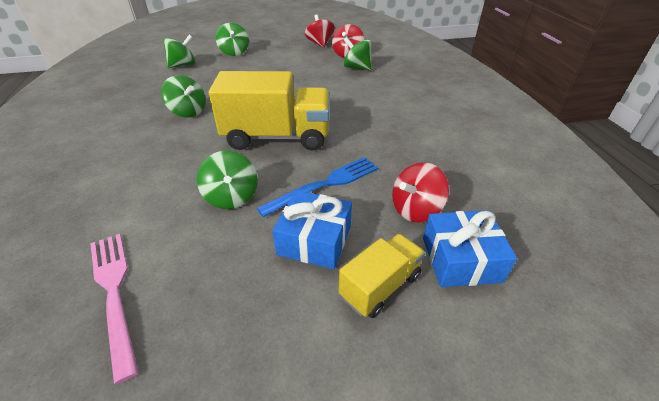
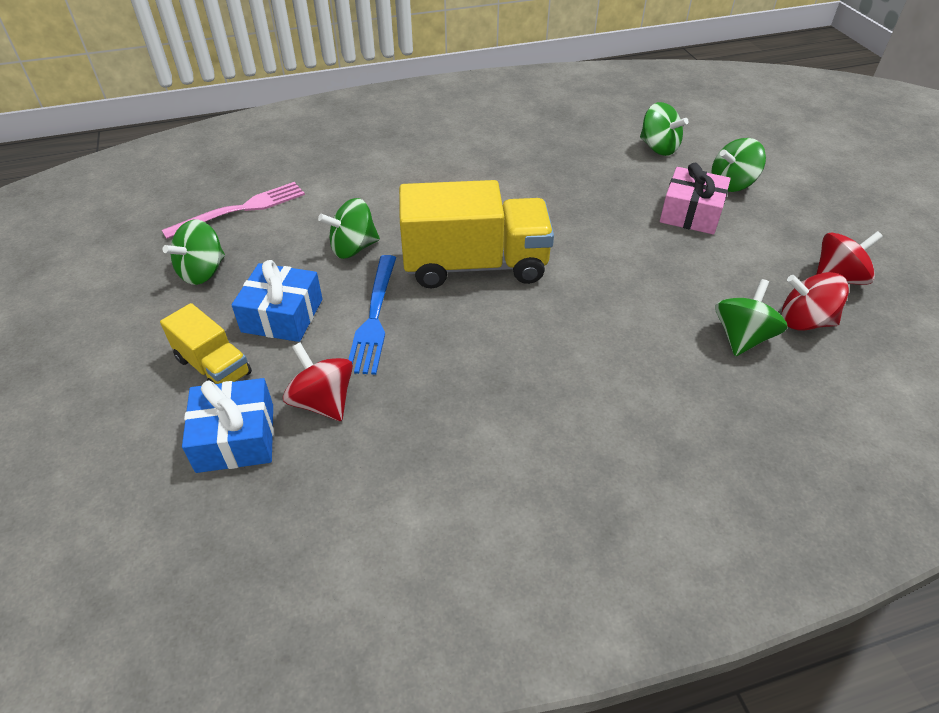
camera: 85 degrees right, 5 degrees up
(188, 112) = (524, 182): green spinning top -> green spinning top (203, 272)
(255, 65) = (691, 213): none -> pink gift
(277, 137) = (475, 265): yellow truck -> yellow truck turned 90 degrees counterclockwise
(325, 184) = (374, 317): blue fork -> blue fork turned 45 degrees clockwise

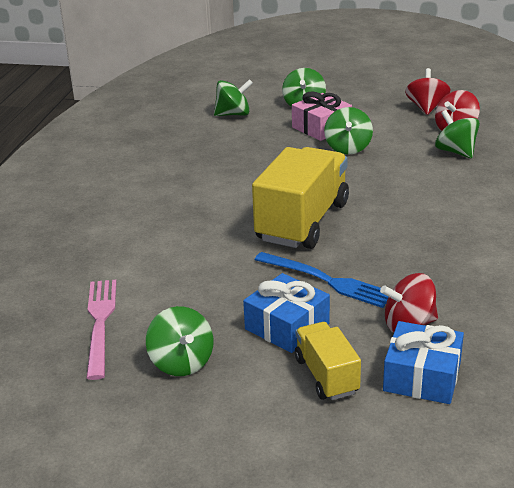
camera: 60 degrees left, 15 degrees down
(214, 366) = (326, 376): yellow truck -> yellow truck turned 90 degrees counterclockwise
(353, 248) = (226, 272): green spinning top -> green spinning top (348, 148)

